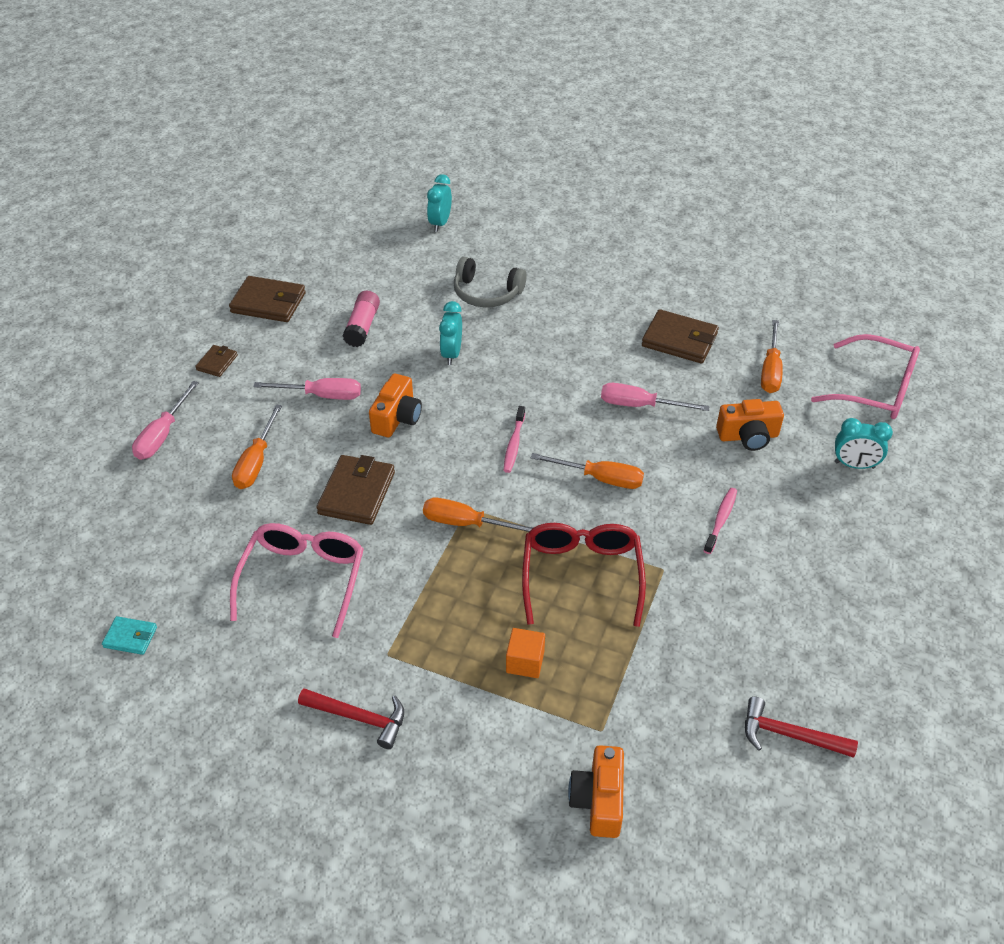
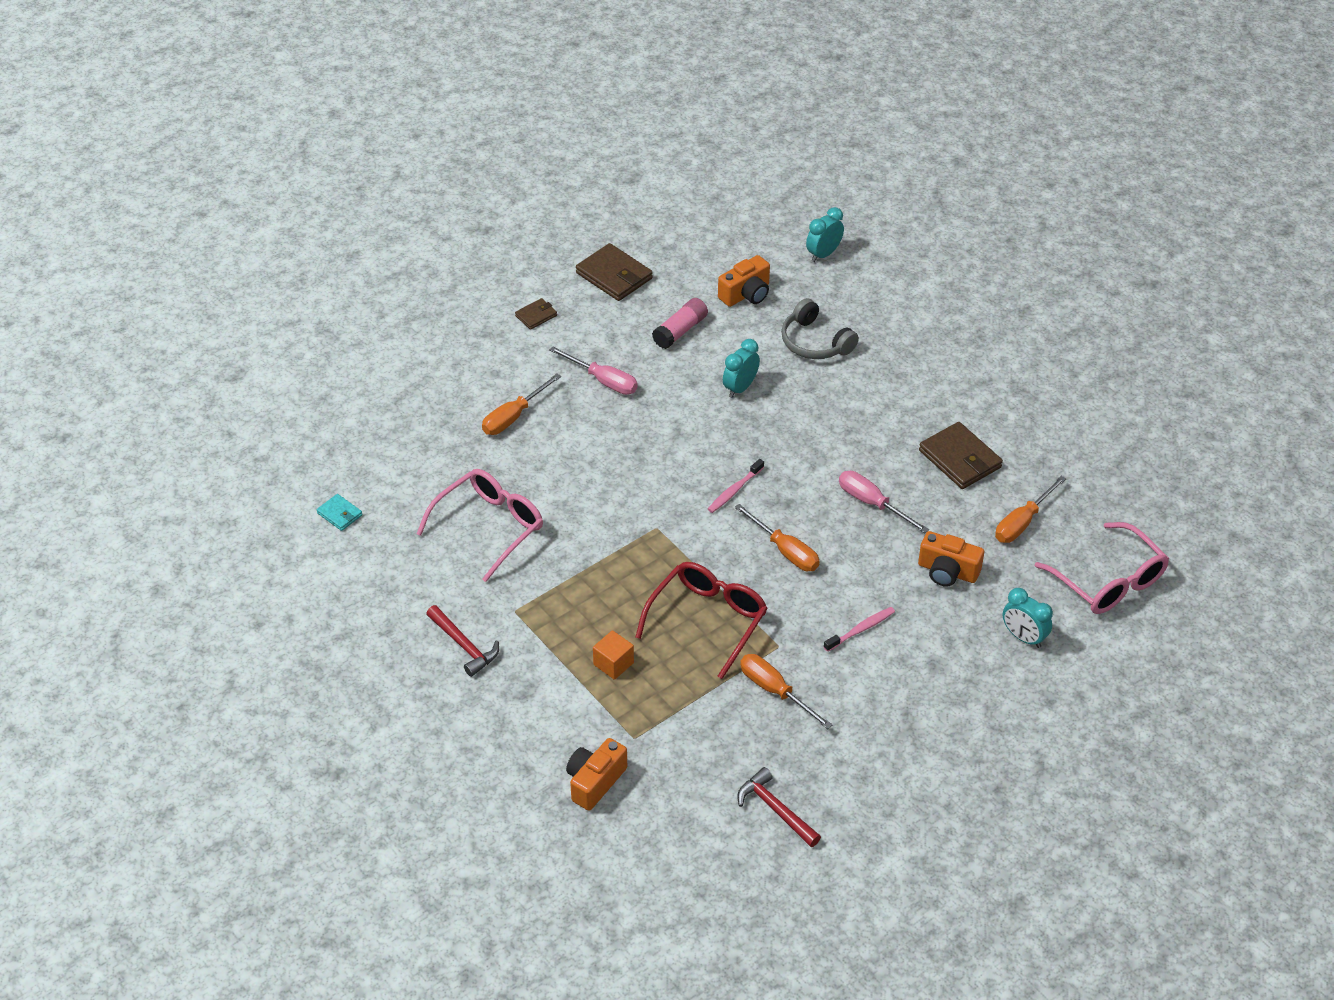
camera: 30 degrees right, 0 degrees up
(162, 435) = (455, 363): pink screwdriver -> none
(357, 493) = (576, 476): brown wallet -> none
(397, 418) = (652, 427): orange camera -> orange camera (746, 294)
(466, 523) = (646, 539): orange screwdriver -> orange screwdriver (775, 691)

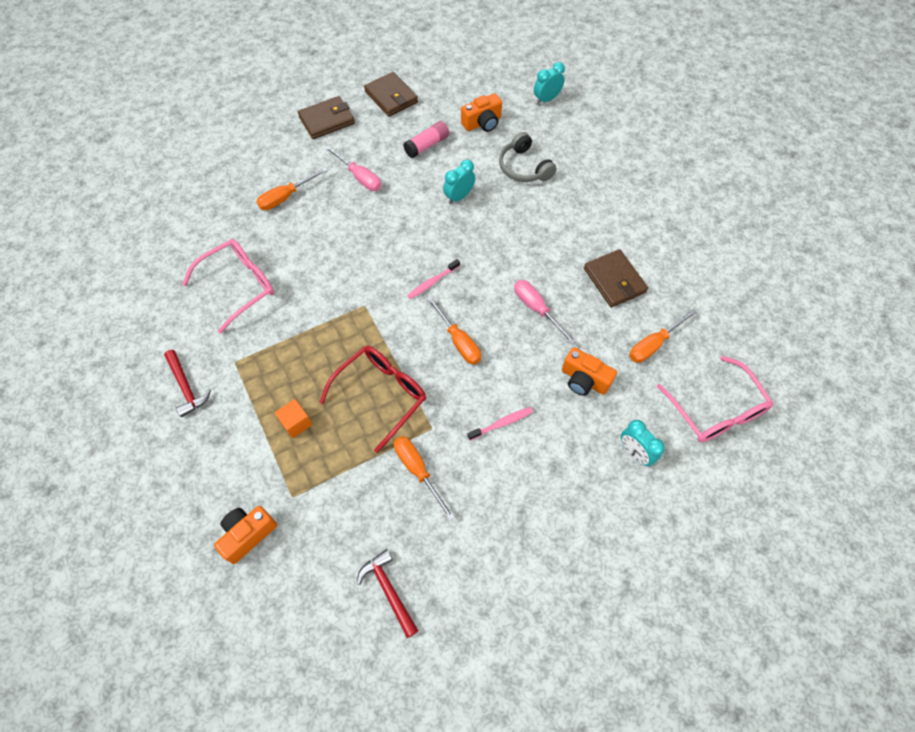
camera: 10 degrees right, 15 degrees up
(339, 514) = (134, 258): turquoise wallet -> none
(536, 316) = (327, 120): brown wallet -> brown wallet, size x1.87

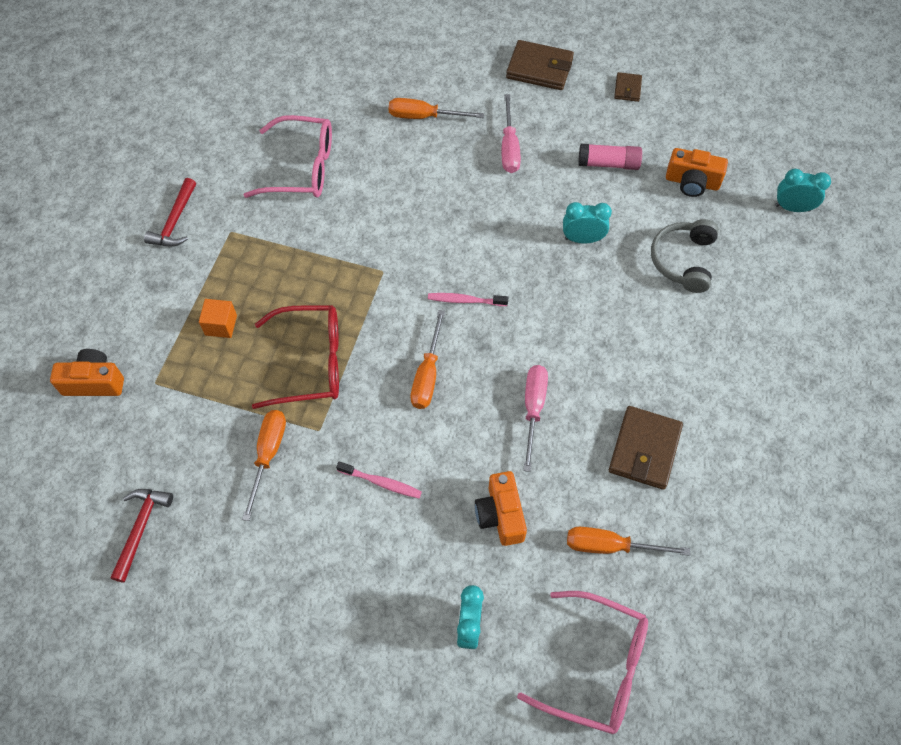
camera: 45 degrees right, 0 degrees up
(391, 97) = (627, 89): brown wallet -> brown wallet, size x0.53
(716, 410) = (597, 667): pink glasses -> pink glasses turned 90 degrees counterclockwise

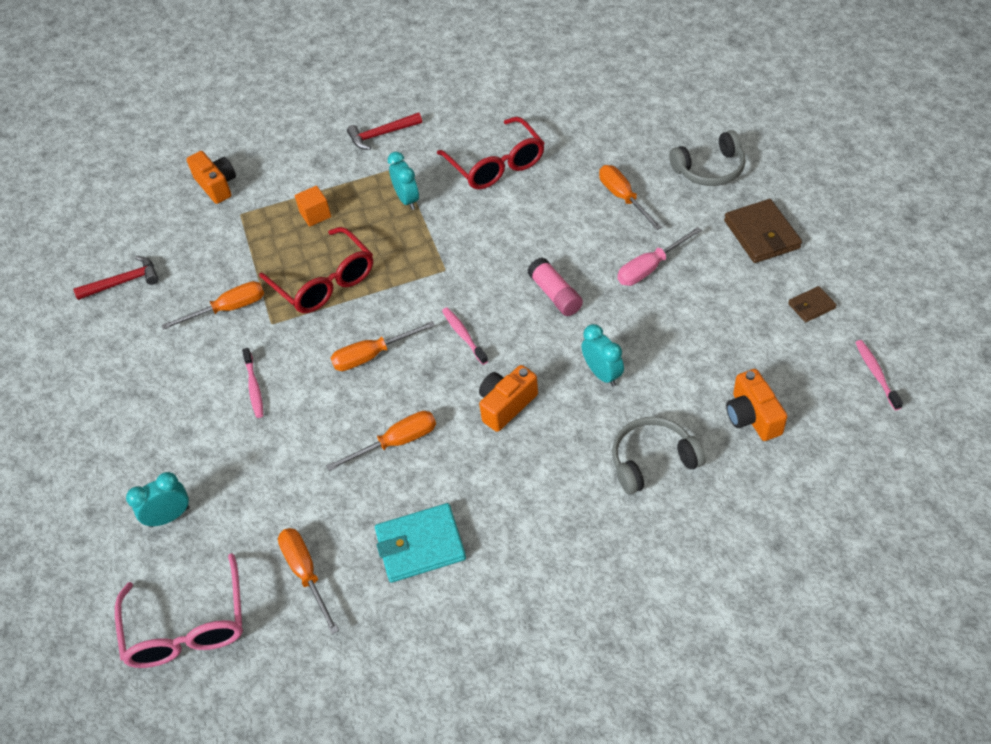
camera: 60 degrees right, 10 degrees down
(302, 168) = (496, 165): pink glasses -> red glasses
(449, 52) = (710, 169): none -> grey headphones
(500, 515) = (280, 479): orange camera -> orange camera (506, 405)
(533, 409) = (396, 442): pink screwdriver -> orange screwdriver
(608, 164) = (706, 343): pink glue stick -> pink glue stick (555, 294)
(644, 449) = (420, 545): brown wallet -> turquoise wallet
(712, 98) = (876, 374): none -> pink toothbrush
(792, 208) = (809, 515): turquoise clock -> turquoise clock (407, 200)

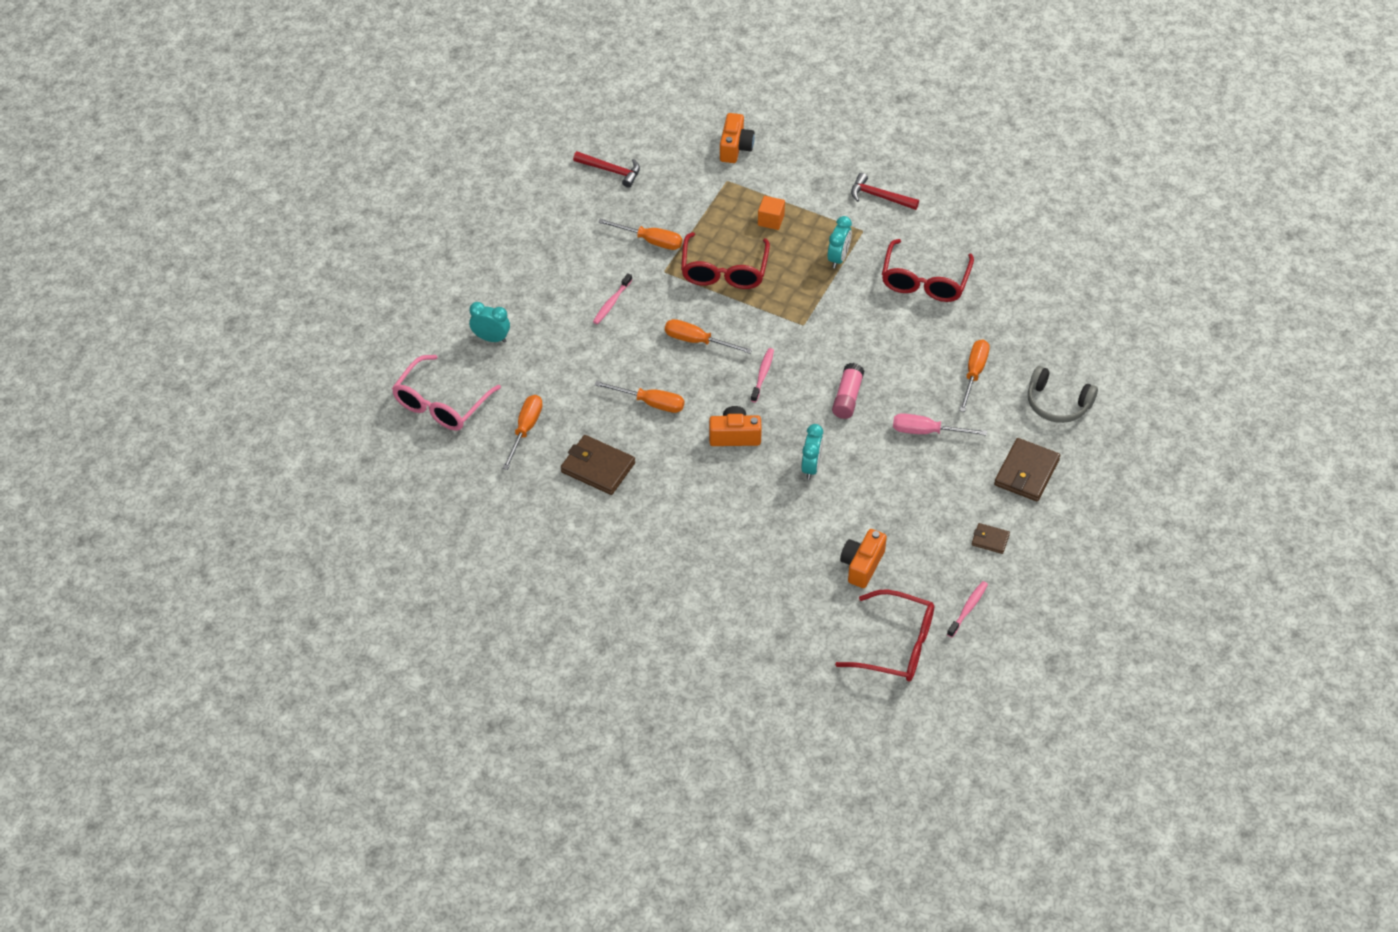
camera: 40 degrees right, 0 degrees up
(420, 545) = (598, 467): turquoise wallet -> brown wallet
(652, 461) = (773, 536): grey headphones -> none
(873, 457) = (897, 646): none -> red glasses

